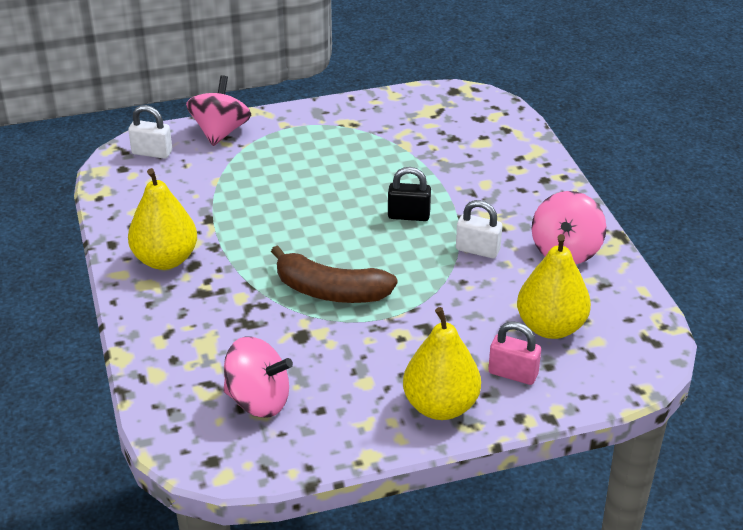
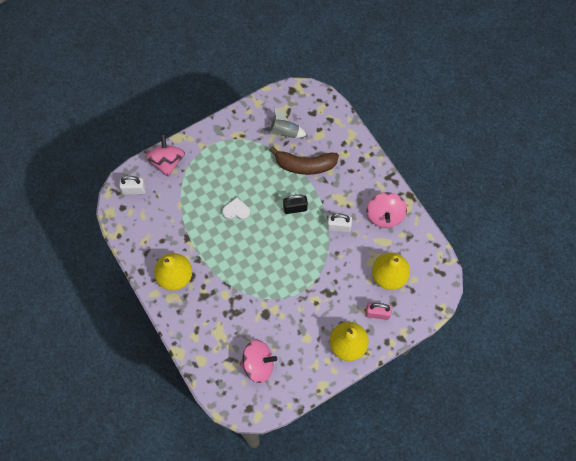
camera: 15 degrees left, 30 degrees up
(306, 202) = (236, 211): none -> white heart
(330, 291) = (270, 278): brown banana -> brown banana (305, 165)
(424, 131) = (284, 133): none -> grey rocket

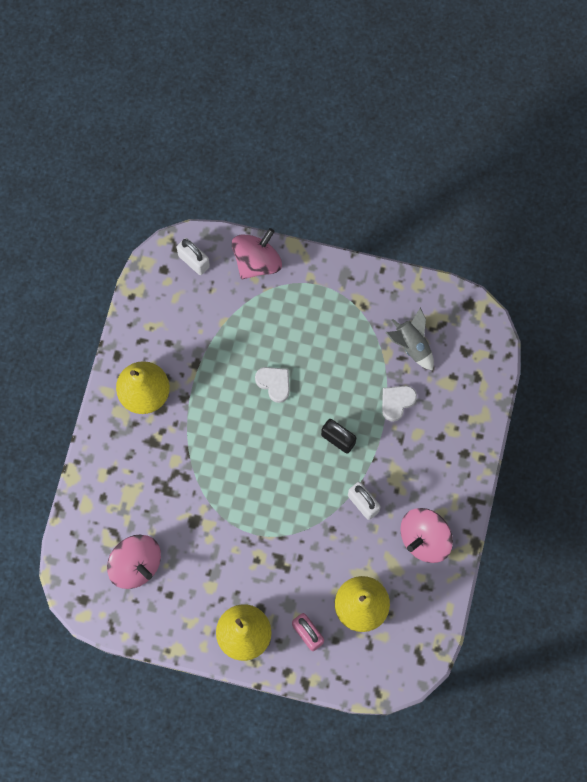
camera: 45 degrees right, 5 degrees up
(305, 165) = (397, 402): brown banana -> white heart

